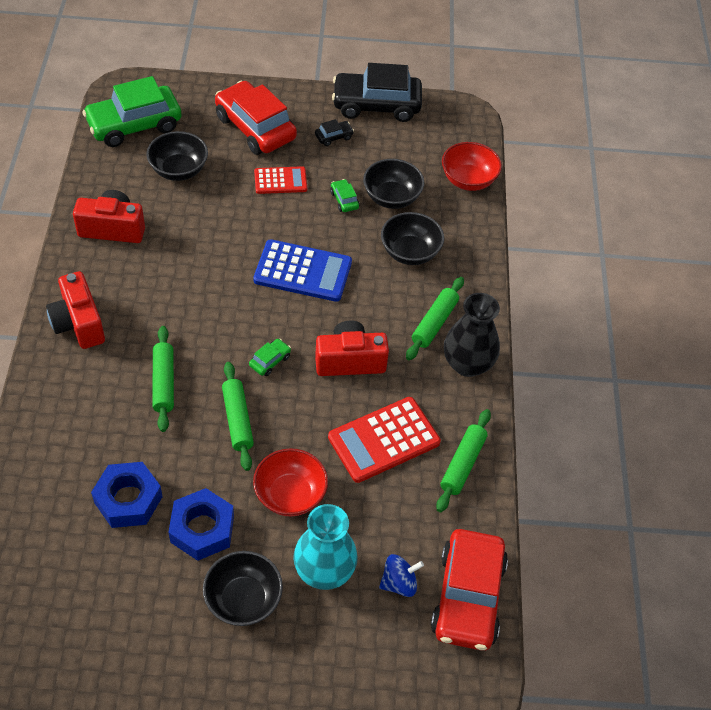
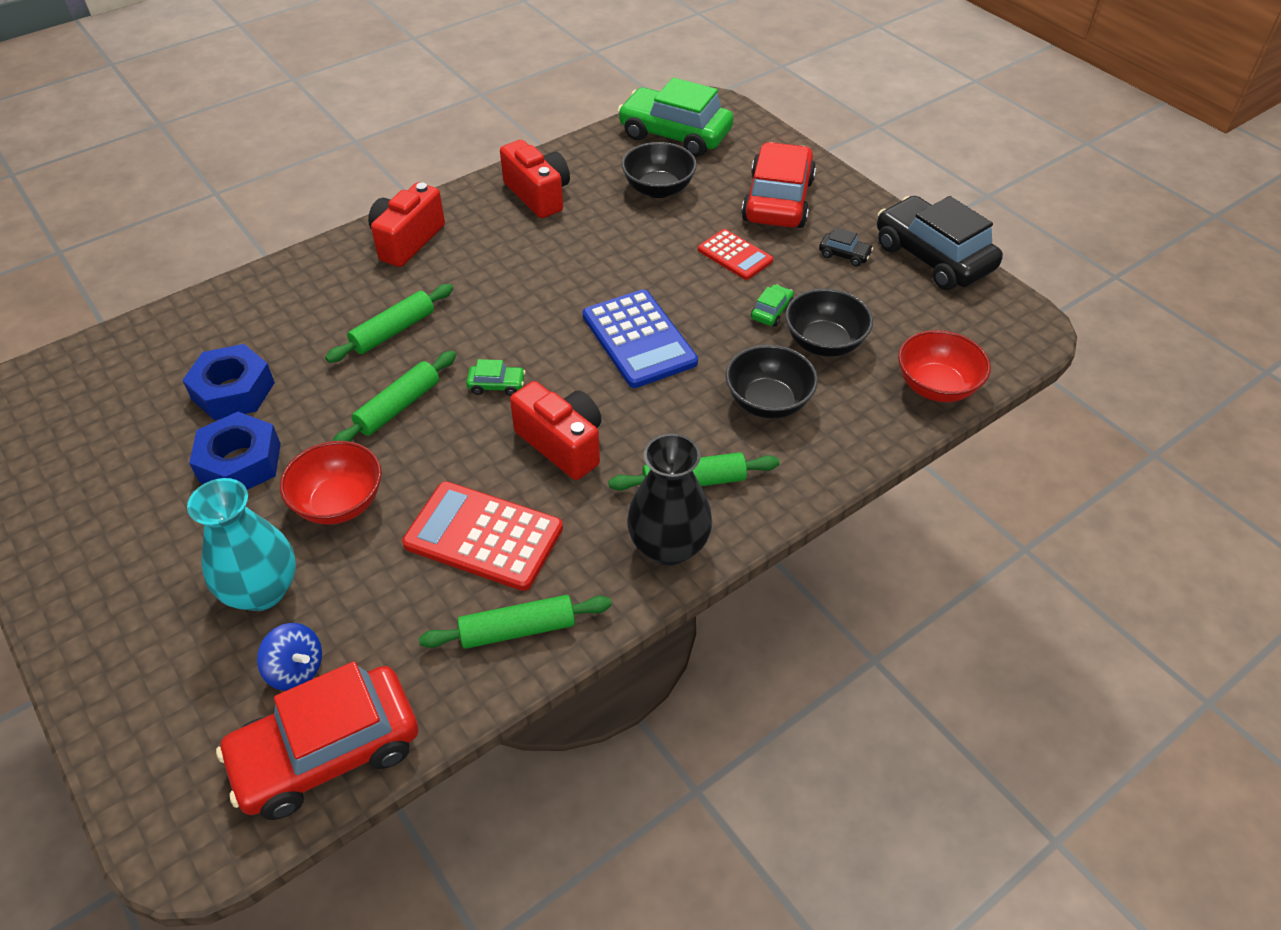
camera: 55 degrees right, 5 degrees down
(243, 599) = (176, 546): black bowl -> none

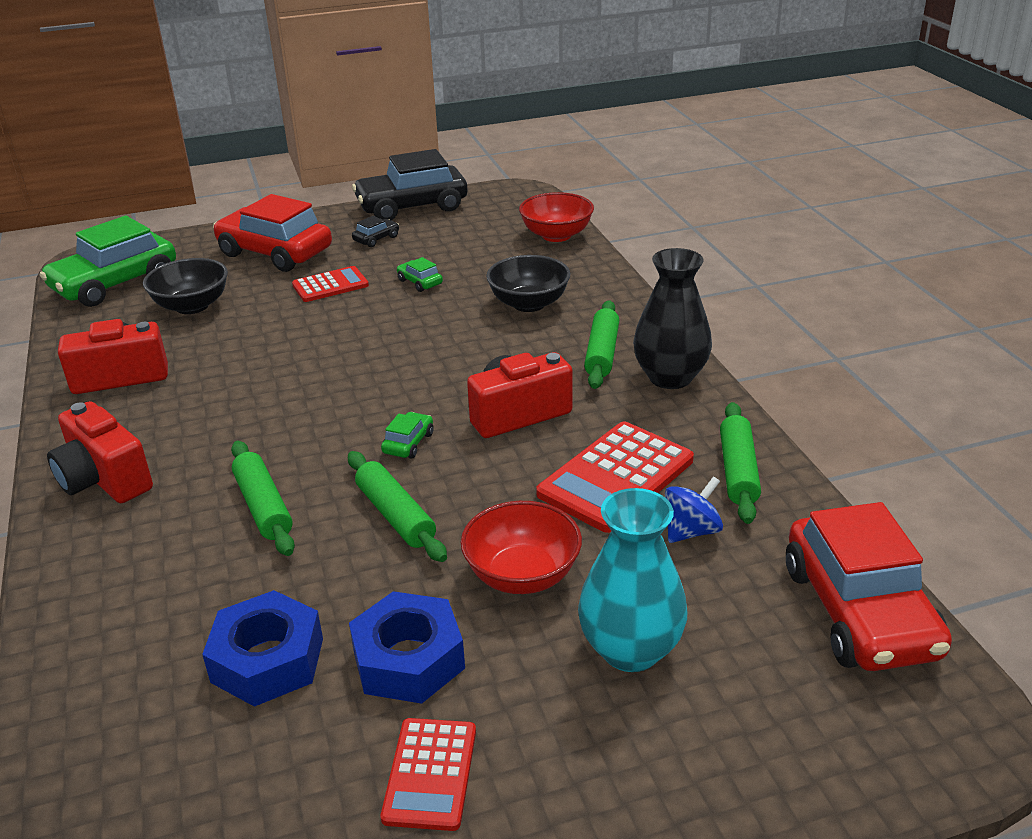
camera: 70 degrees left, 15 degrees down
(137, 504) = (430, 774): none -> red calculator
(296, 669) = (751, 627): blue spinning top -> blue spinning top (691, 531)
(638, 339) = (404, 351): blue calculator -> none
(824, 343) = (476, 267): black bowl -> none

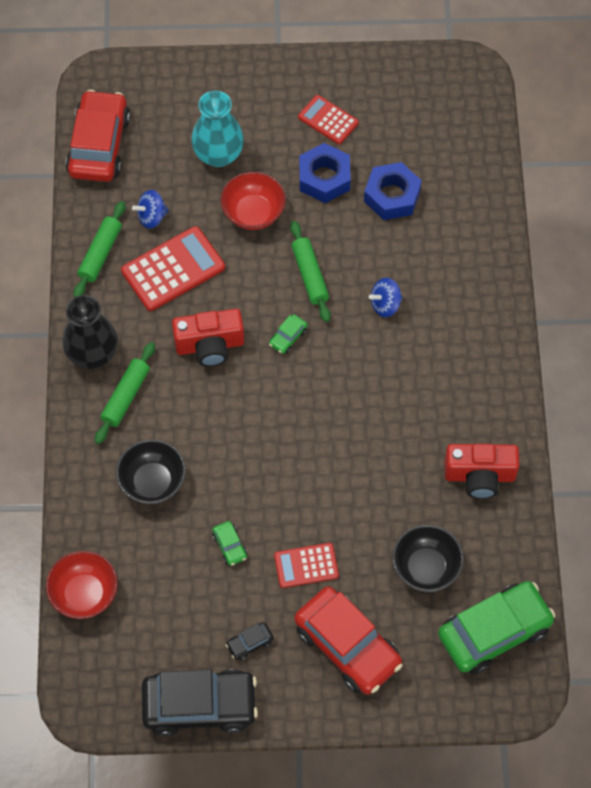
camera: 165 degrees left, 30 degrees up
(104, 479) = (482, 358): red camera -> none
(263, 507) = (385, 304): green rolling pin -> blue spinning top
(430, 774) = (328, 120): red calculator -> red calculator turned 75 degrees counterclockwise

